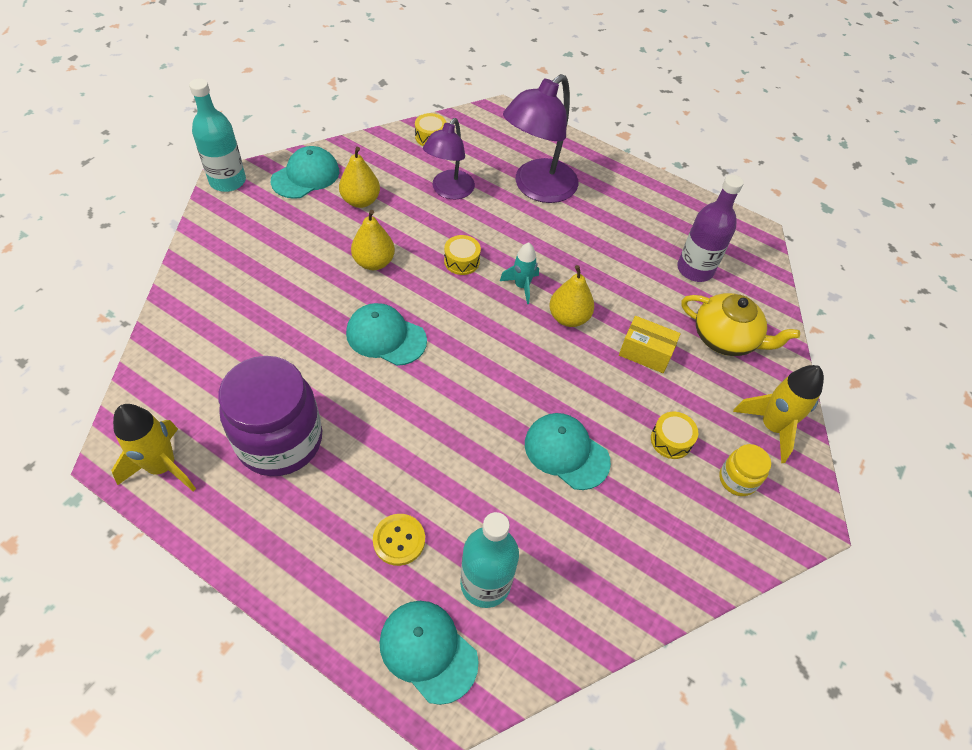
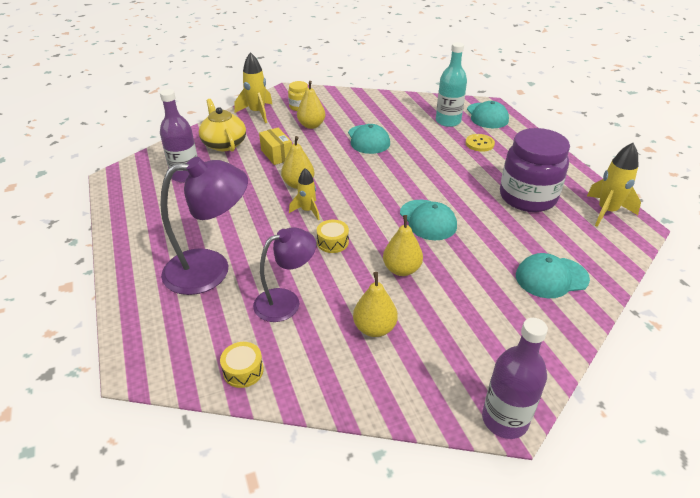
camera: 140 degrees left, 15 degrees down
(228, 181) = (504, 419): turquoise bottle -> purple bottle
(305, 176) = (412, 384): turquoise cap -> turquoise cap (551, 277)
(522, 286) = (307, 211): turquoise rocket -> yellow rocket
(671, 440) = (311, 125): yellow drum -> yellow pear

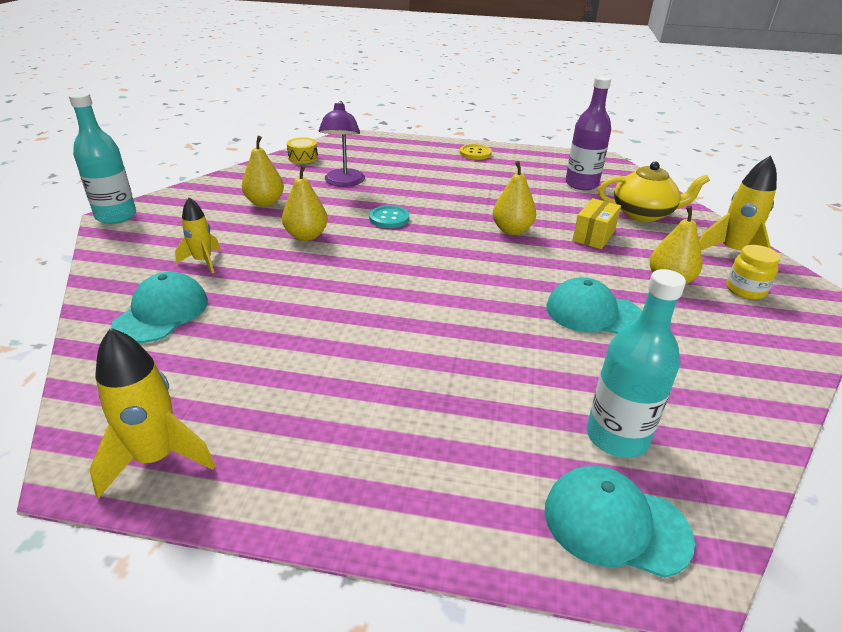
camera: 120 degrees right, 5 degrees down
(211, 269) = (418, 168): purple lamp -> none
(277, 155) = (593, 236): yellow box -> yellow box turned 60 degrees counterclockwise
(307, 211) = (455, 221): yellow rocket -> yellow rocket (203, 261)
(333, 242) = (389, 218): yellow drum -> turquoise button
(428, 220) = (356, 280): turquoise cap -> none
(479, 144) = (496, 431): yellow button -> yellow button (475, 153)
(504, 419) = (116, 216): purple bottle -> turquoise bottle
(527, 197) = (297, 389): purple jar -> none

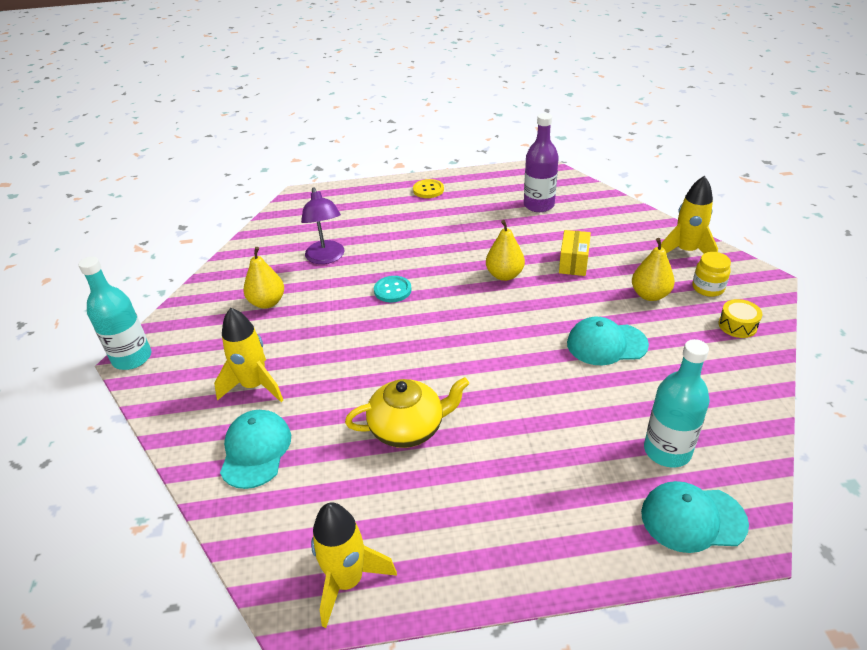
camera: 15 degrees left, 5 degrees up
(203, 261) = (254, 386): yellow rocket -> yellow rocket, size x1.55
(303, 157) = (268, 236): yellow drum -> yellow drum (737, 325)
(306, 236) = (330, 331): yellow pear -> none
(643, 214) = (603, 227): yellow teapot -> yellow teapot (408, 428)

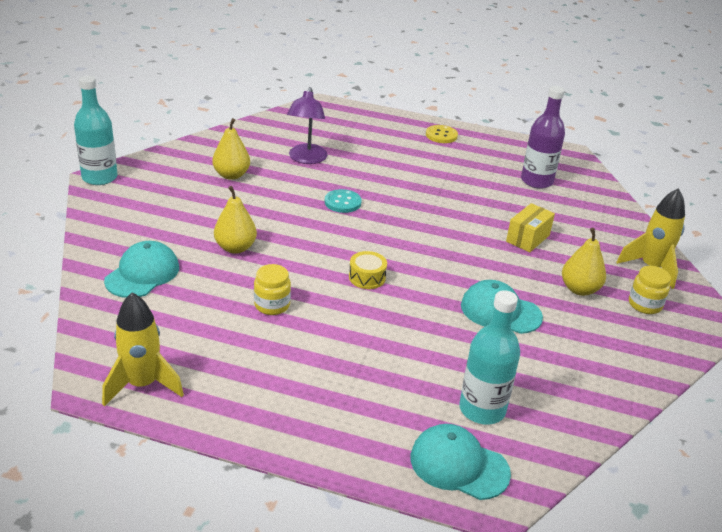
camera: 20 degrees right, 5 degrees down
(254, 386) = (175, 230): yellow rocket -> none
(408, 428) = (272, 305): yellow teapot -> yellow jar
(504, 275) = (453, 225): yellow pear -> yellow pear (235, 248)
(737, 325) = (645, 344): yellow drum -> yellow drum (367, 277)

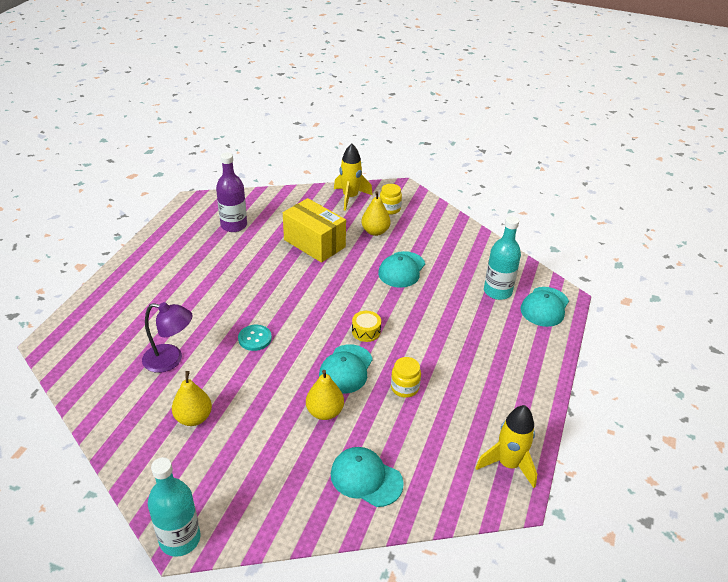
camera: 85 degrees left, 5 degrees up
(300, 262) = (346, 369): none -> turquoise cap
(441, 135) = (144, 266): yellow button -> none
(527, 238) = (314, 243): yellow box -> yellow box, size x1.71

